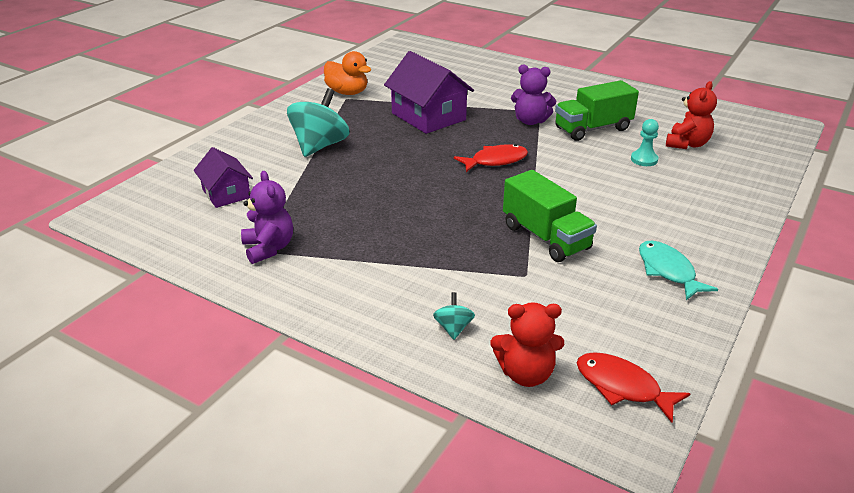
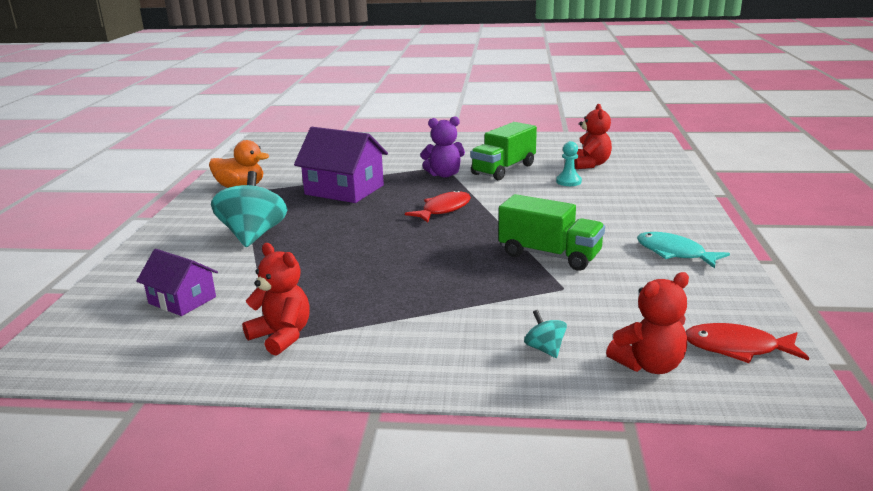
camera: 25 degrees left, 10 degrees down
(269, 248) = (282, 336): purple teddy bear -> red teddy bear

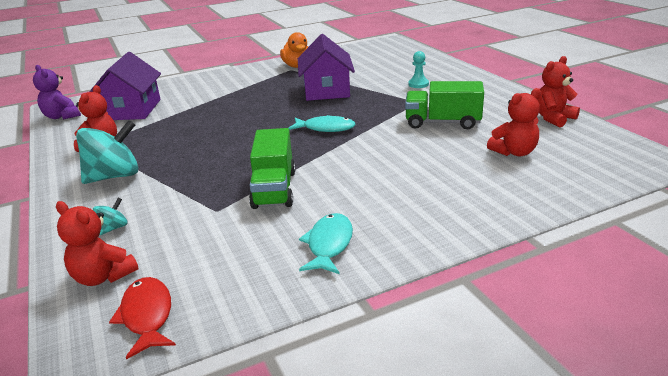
camera: 60 degrees right, 5 degrees up
(182, 300) = (132, 110): purple house -> purple house, size x1.66
(253, 235) = (227, 94): turquoise spinning top -> turquoise spinning top (114, 176)
(443, 209) = (325, 128): red fish -> turquoise fish
(444, 174) = (398, 107): purple teddy bear -> purple teddy bear (62, 116)
(550, 140) = (553, 118): none -> red teddy bear
(568, 181) = (451, 155): turquoise pawn -> turquoise pawn (418, 84)

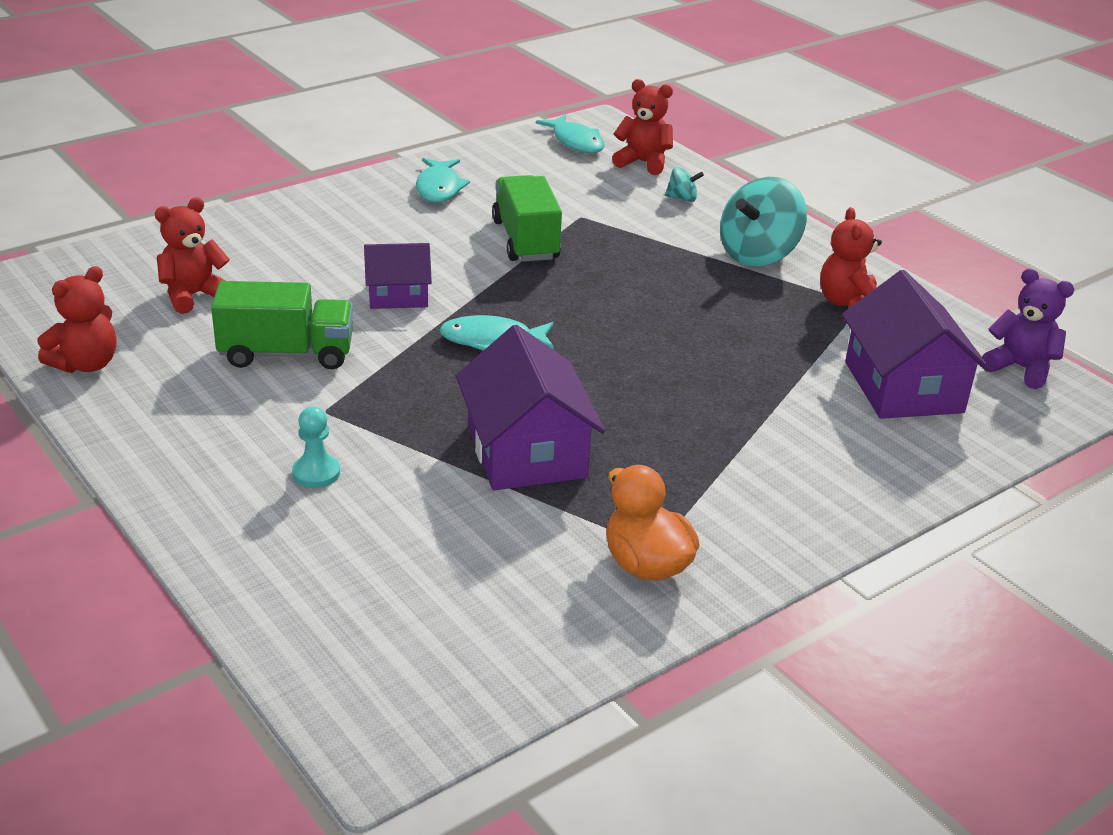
camera: 165 degrees right, 5 degrees up
(113, 228) = (682, 198): turquoise spinning top -> turquoise spinning top turned 105 degrees counterclockwise
(147, 316) = (576, 142): red fish -> turquoise fish
(377, 151) = (398, 295): none -> purple house

